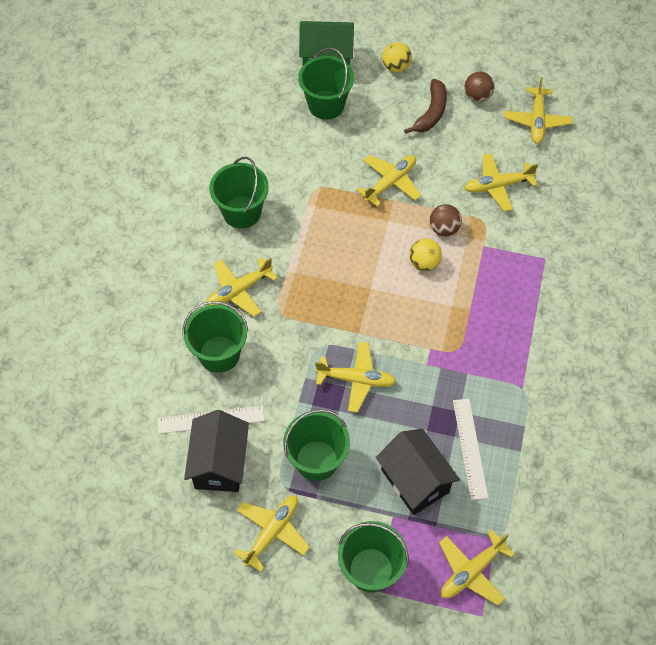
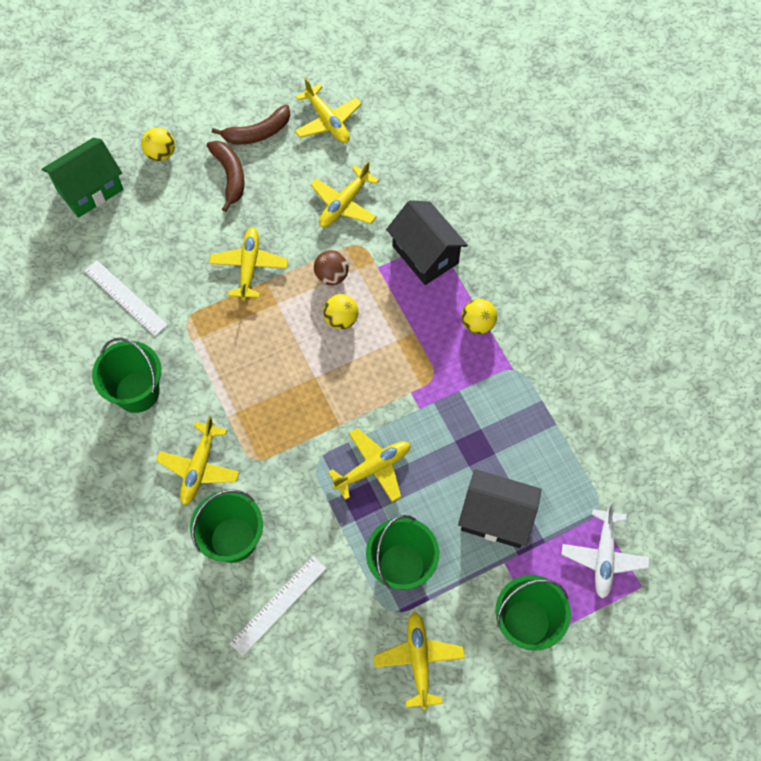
camera: 40 degrees left, 5 degrees up
(219, 463) = (321, 638): black house -> black house (425, 255)
(326, 105) = (127, 234): green bucket -> none
(470, 448) = (515, 453): white ruler -> white ruler (125, 297)
(471, 571) = (604, 557): yellow plane -> white plane
(477, 96) = (258, 133): brown ball -> brown banana
(523, 337) = (477, 324): none -> yellow ball

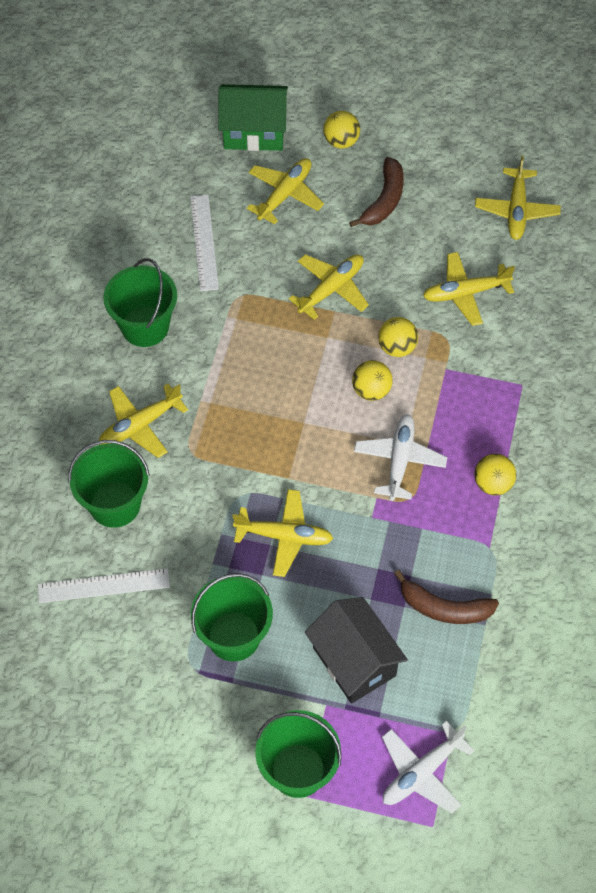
camera: 40 degrees right, 5 degrees down
(258, 133) = (443, 179): brown banana -> brown banana (444, 608)
(331, 276) = (397, 347): brown ball -> yellow ball
(403, 354) = (399, 460): none -> white plane
(418, 660) = (177, 724): yellow plane -> yellow plane (285, 194)
(425, 255) = (500, 389): black house -> none

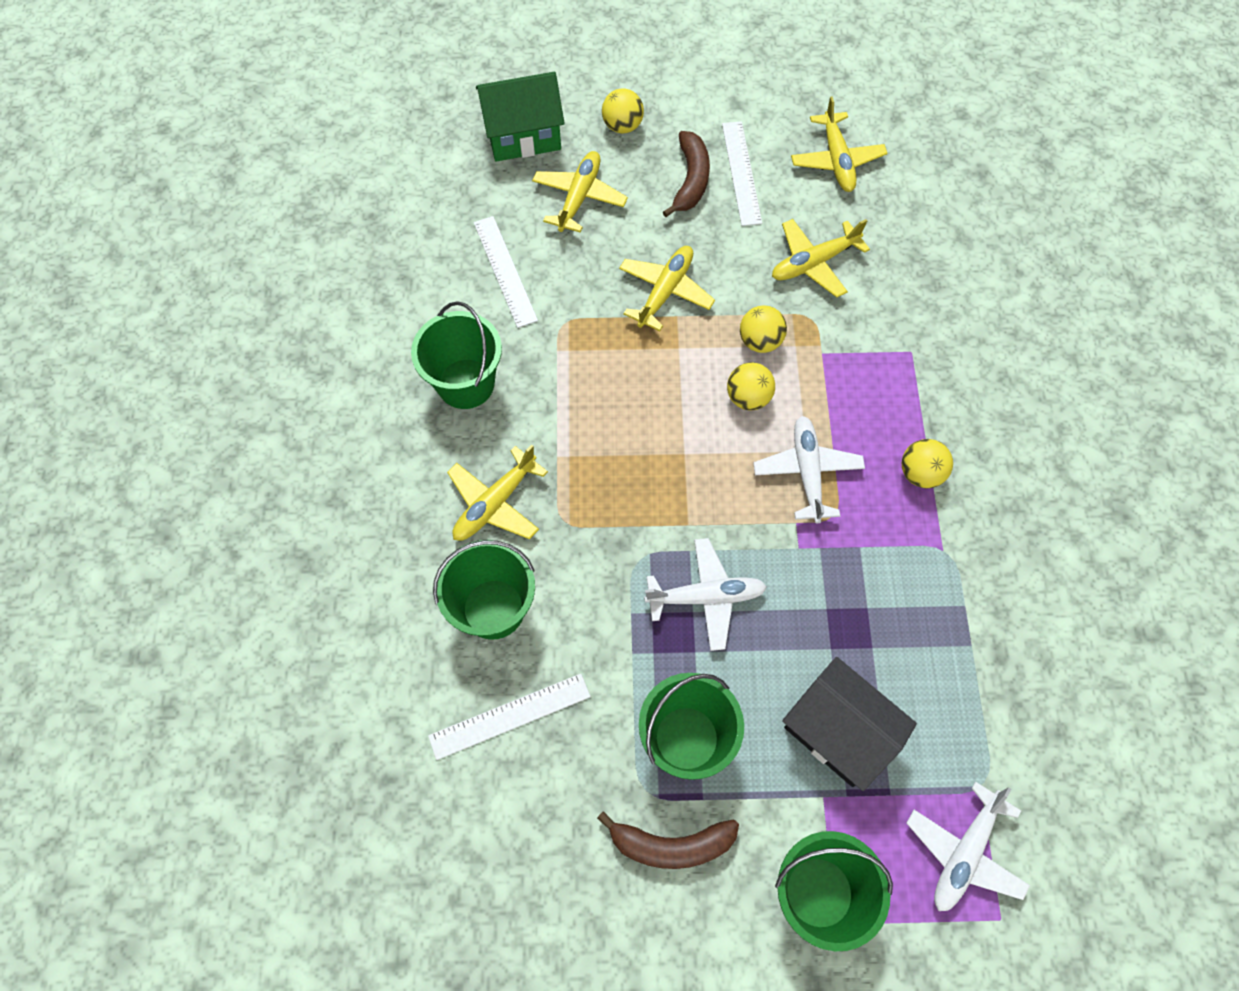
camera: 15 degrees left, 5 degrees up
(284, 536) = (706, 597): yellow plane -> white plane
(430, 203) = (741, 173): none -> white ruler
(444, 608) = (918, 637): brown banana -> brown banana (671, 845)

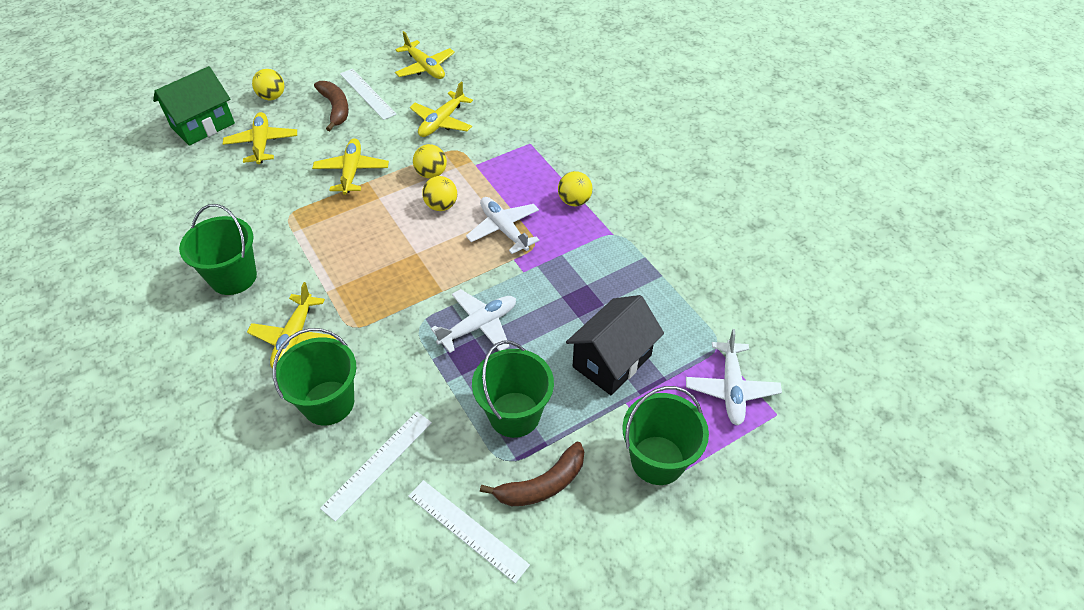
camera: 30 degrees left, 15 degrees down
(505, 271) = (229, 202): white ruler -> white ruler (467, 529)
(838, 732) = (612, 361): black house -> black house turned 60 degrees counterclockwise

